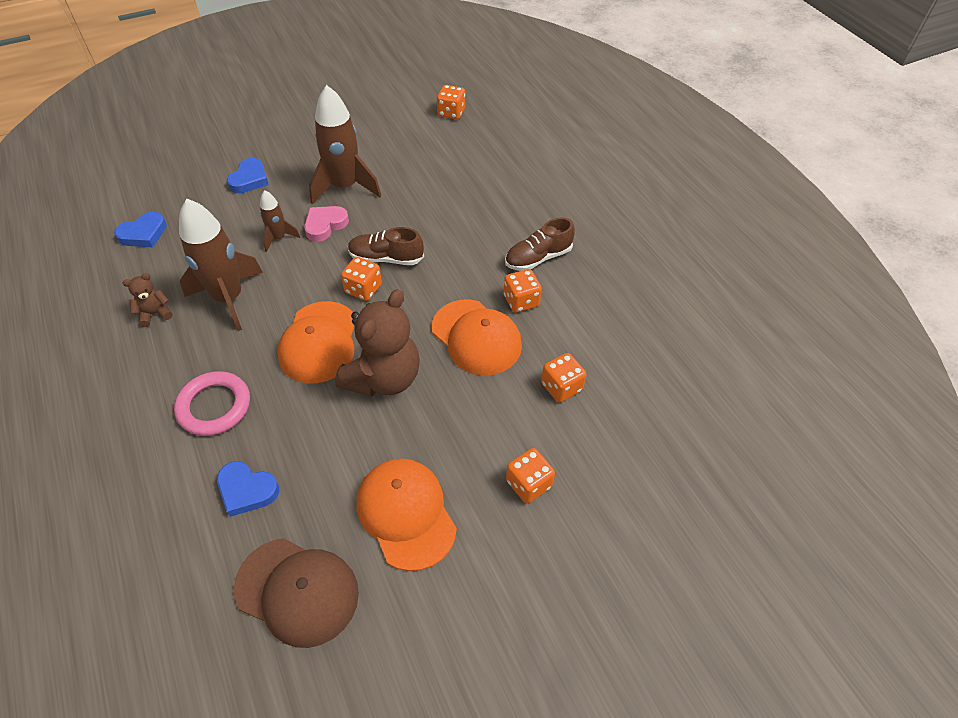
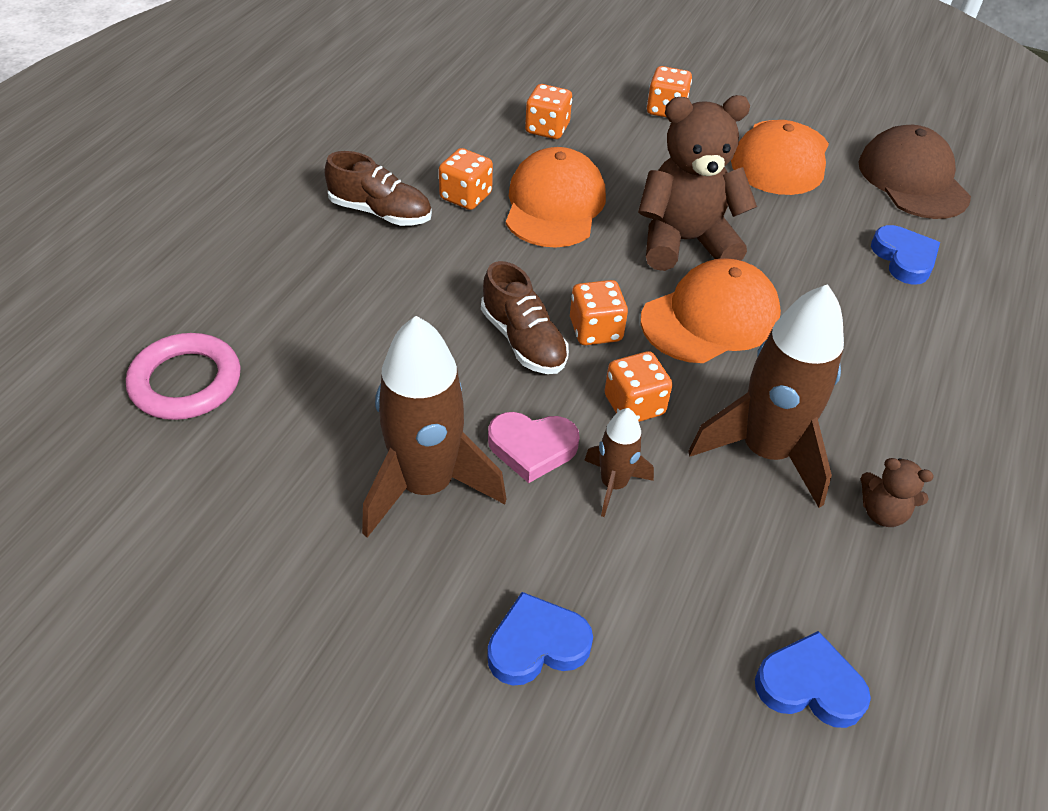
camera: 130 degrees left, 5 degrees down
(214, 406) = (883, 345): pink ring -> pink ring (186, 382)
(451, 113) = (84, 472): orange dice -> orange dice (634, 405)

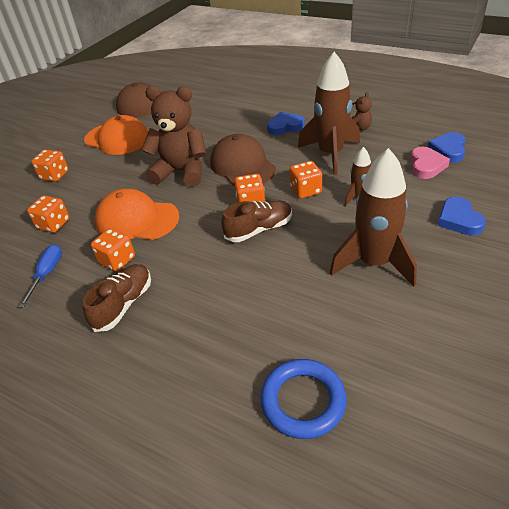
camera: 80 degrees left, 5 degrees down
(186, 382) = (303, 401): pink ring -> blue ring
(447, 140) = (47, 273): none -> blue screwdriver
(532, 448) = (340, 224): pink heart -> pink heart (426, 166)
(685, 242) = (181, 172): brown teddy bear -> brown teddy bear turned 105 degrees clockwise
(710, 318) = (242, 165): orange cap -> brown cap
(904, 259) = (205, 111): blue heart -> blue heart (285, 127)

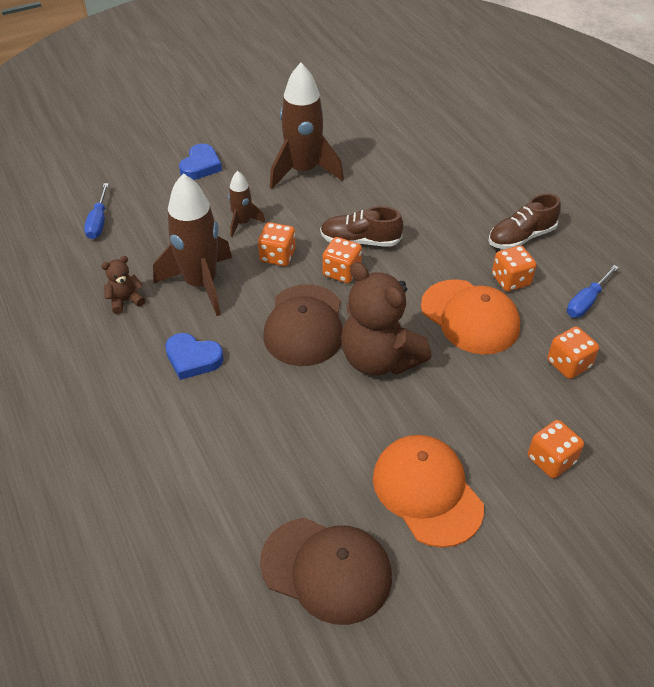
camera: 150 degrees left, 5 degrees up
(303, 401) = (433, 131): blue ring -> none
(426, 166) = (143, 219): pink heart -> none
(448, 150) = (98, 222): blue heart -> blue screwdriver

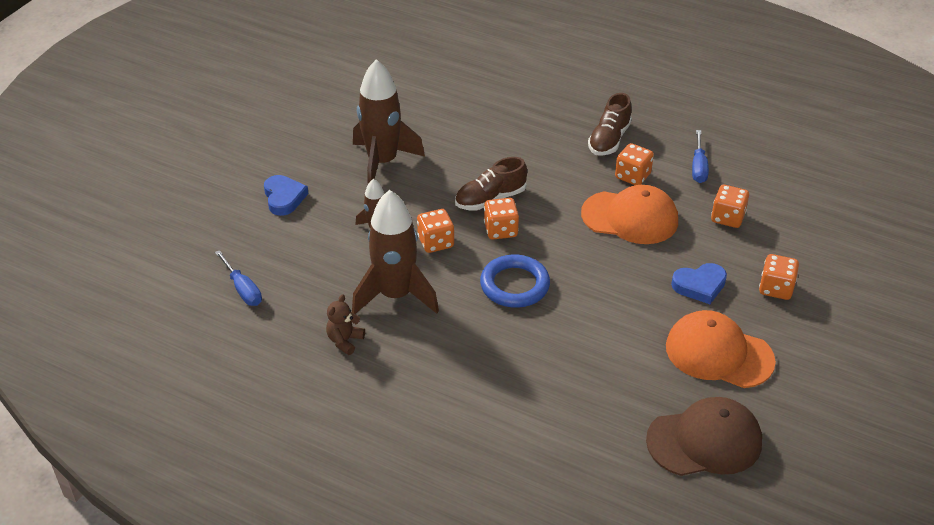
camera: 35 degrees left, 5 degrees down
(193, 359) = (453, 355): blue heart -> blue heart (699, 285)
(304, 325) = (514, 285): brown cap -> blue ring
(379, 359) = (596, 281): brown teddy bear -> none

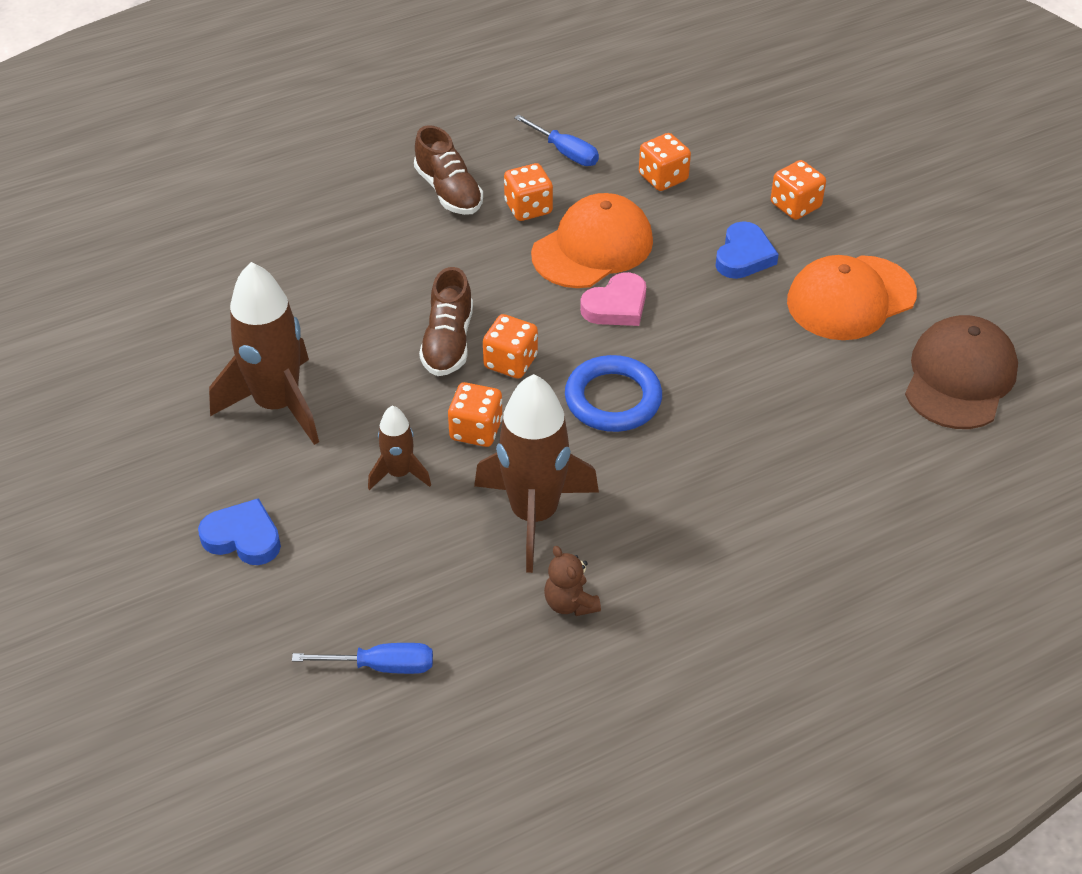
camera: 55 degrees left, 5 degrees up
(592, 250) = (616, 306): none -> pink heart

